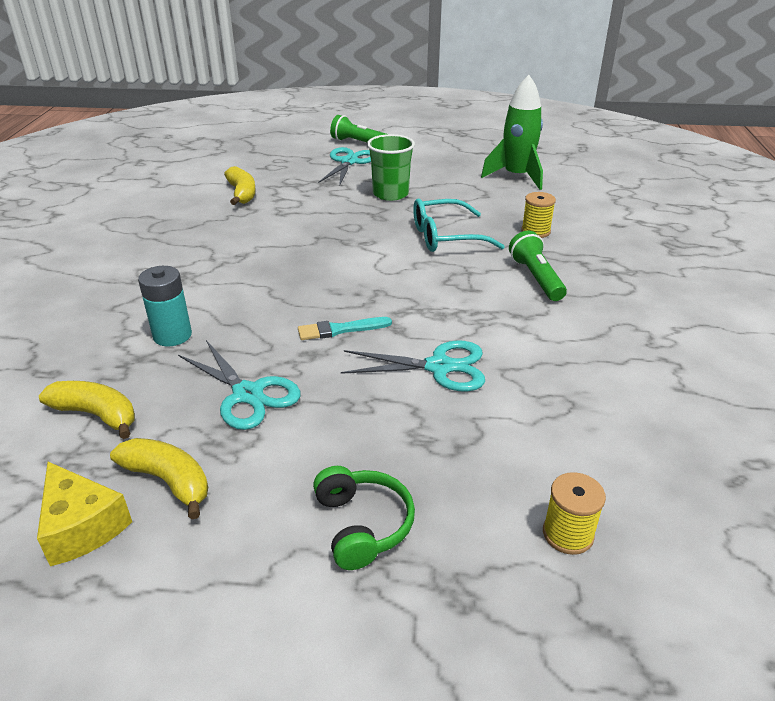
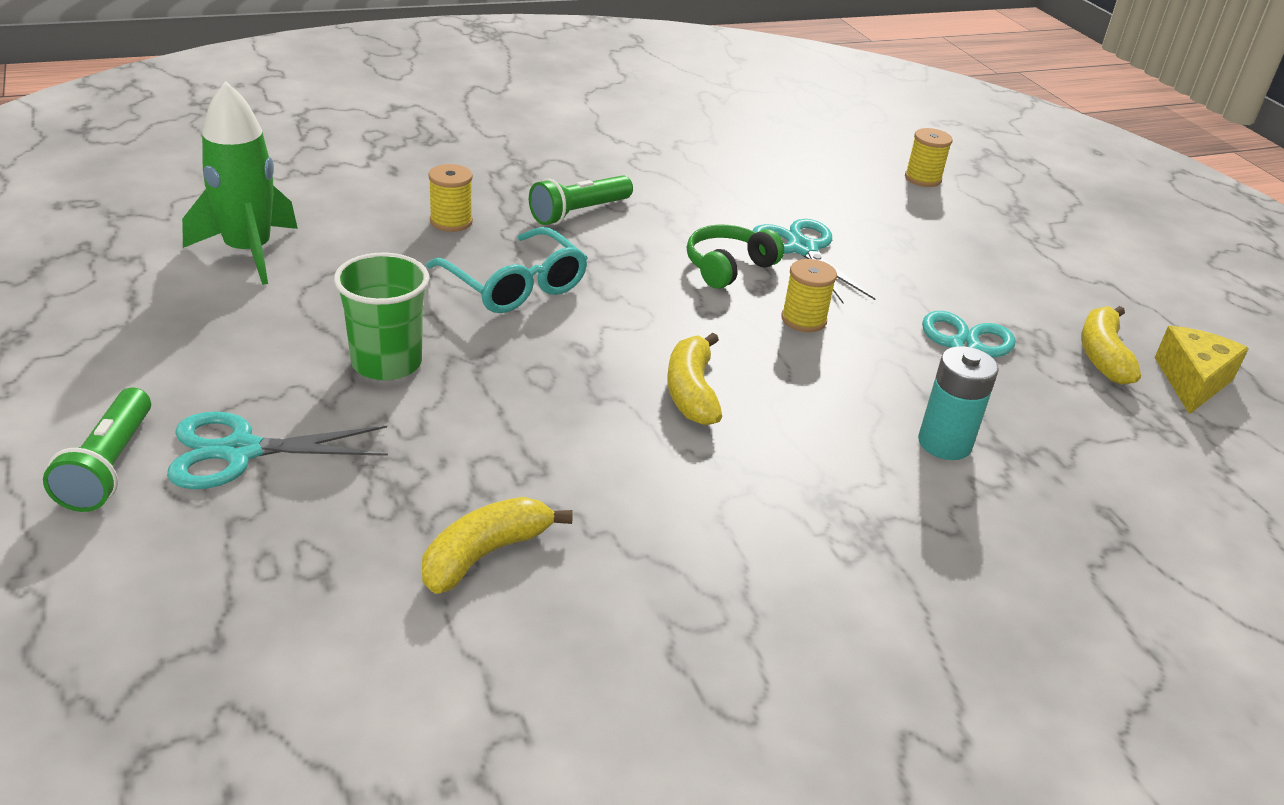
camera: 120 degrees left, 0 degrees up
(96, 415) = (1105, 438): yellow banana -> yellow banana (691, 391)
(340, 329) = (803, 320): turquoise brush -> yellow spool
(363, 525) = (1016, 253): green headphones -> green headphones (728, 267)

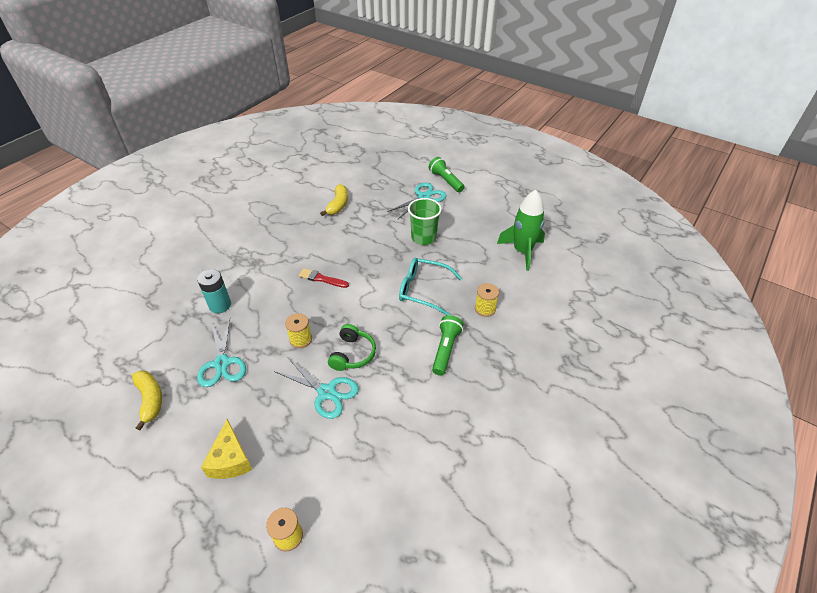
camera: 150 degrees right, 10 degrees up
(691, 391) = (321, 279): yellow banana -> red brush
(1192, 381) = (102, 407): yellow cheese -> yellow cheese (230, 459)

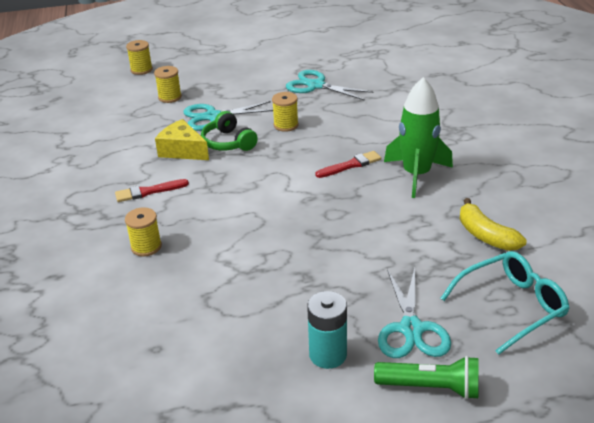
camera: 135 degrees right, 10 degrees down
(150, 400) = (323, 54): yellow banana -> none
(220, 305) = (390, 102): turquoise battery -> turquoise battery (328, 354)
(230, 459) = (224, 67): yellow cheese -> yellow cheese (182, 151)
(321, 452) = (170, 97): none -> yellow spool
(423, 237) = (320, 272): green cup -> none
(423, 290) = (236, 220): turquoise glasses -> turquoise glasses (511, 306)
(445, 350) = (148, 191): green flashlight -> red brush
(522, 251) = (168, 347): green rocket -> green rocket (416, 175)

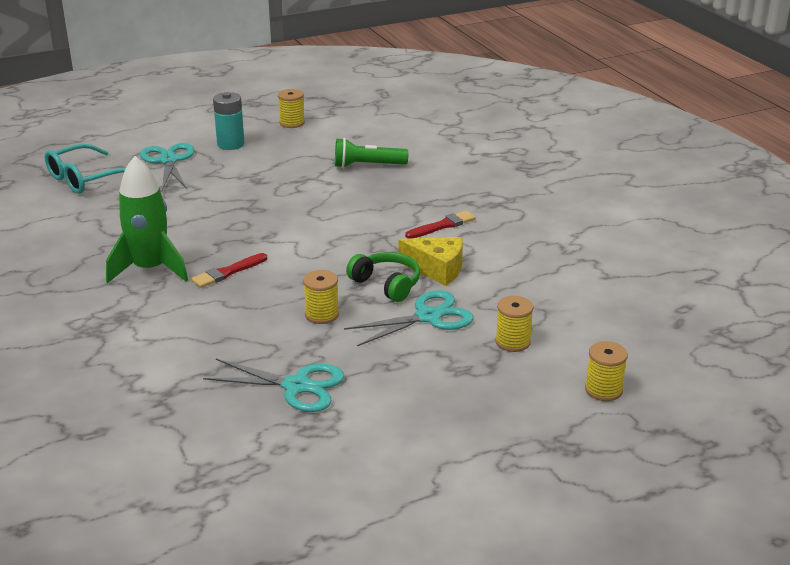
camera: 165 degrees right, 5 degrees down
(146, 247) = (408, 185): yellow spool -> yellow spool (292, 123)
(430, 387) = (158, 138): green flashlight -> green flashlight (367, 165)
(486, 235) = (89, 222): yellow banana -> none

